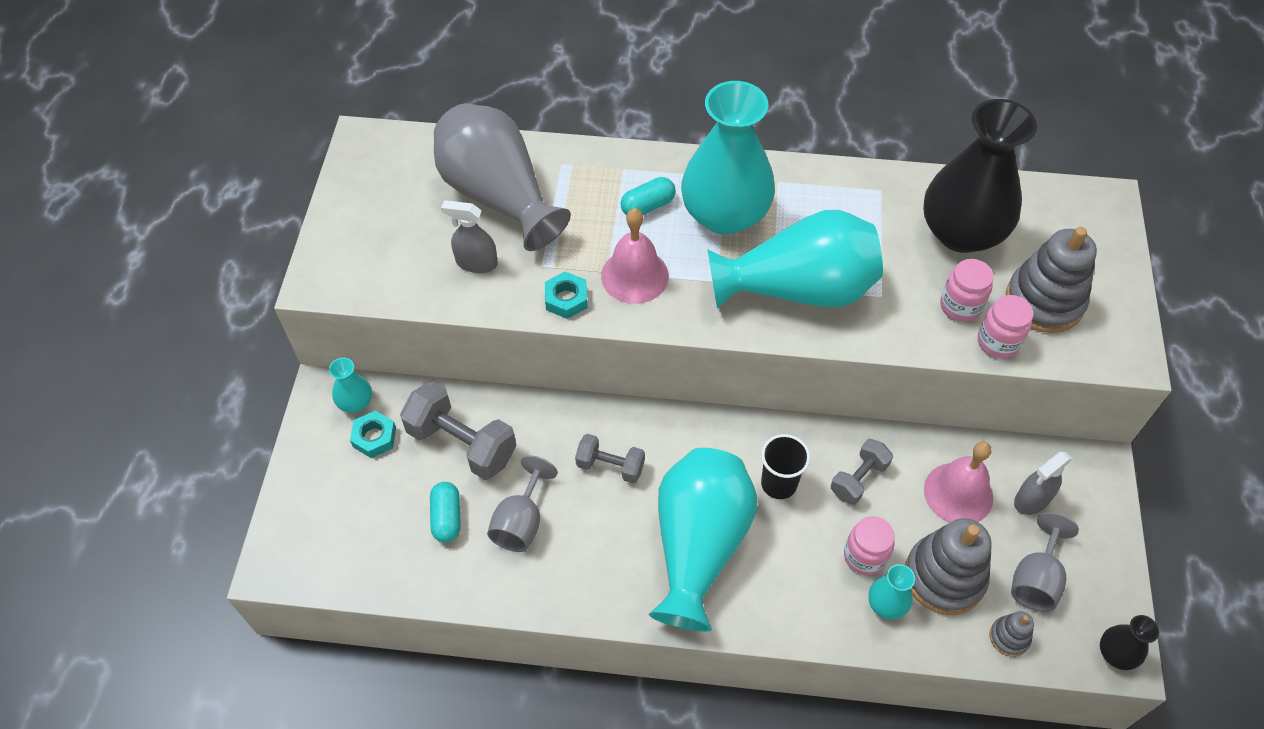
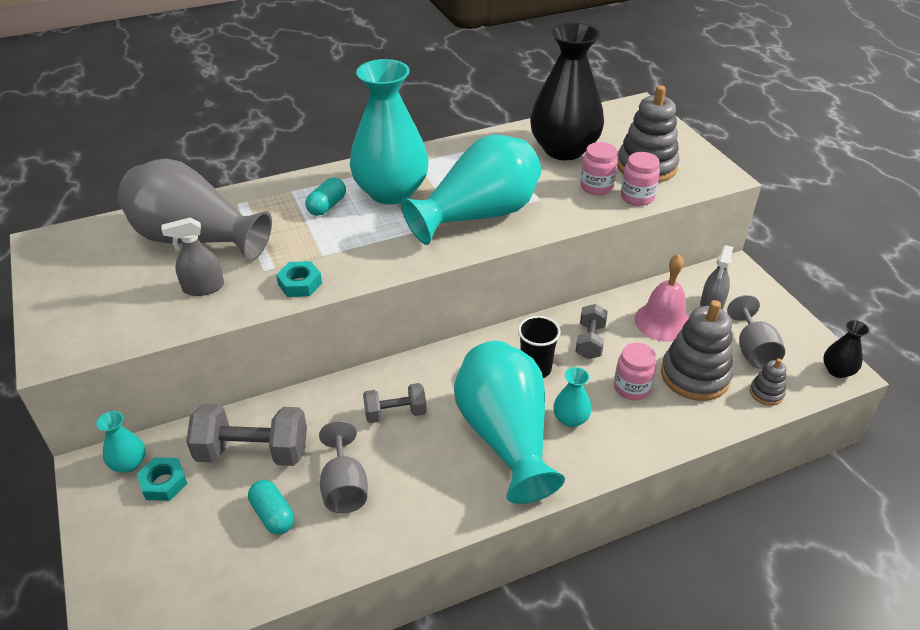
camera: 30 degrees left, 15 degrees down
(634, 276) = (347, 250): pink bell -> none
(886, 604) = (670, 411): turquoise vase -> turquoise vase (570, 419)

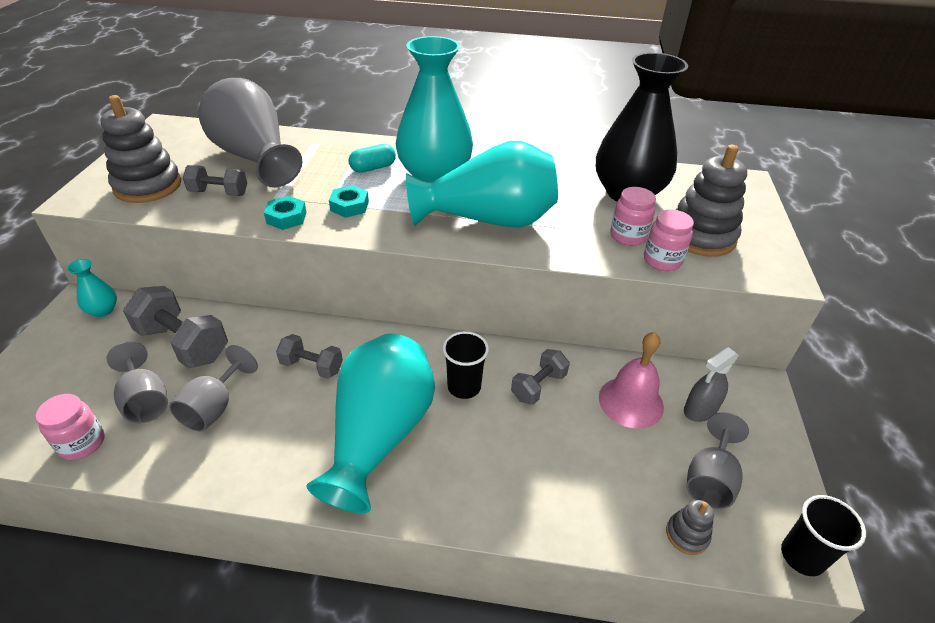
camera: 30 degrees right, 0 degrees up
(164, 483) = (107, 336): turquoise nut -> turquoise nut (349, 206)
(203, 288) = (219, 193): grey spray bottle -> grey dumbbell
(273, 515) = (145, 401): turquoise capsule -> grey goblet
(570, 419) = (453, 450): turquoise vase -> none
(631, 388) = (540, 451): pink jar -> pink jar (82, 443)
(695, 376) = (618, 473): grey stacking toy -> grey stacking toy (148, 186)
(837, 370) = (802, 556): black vase -> black cup

